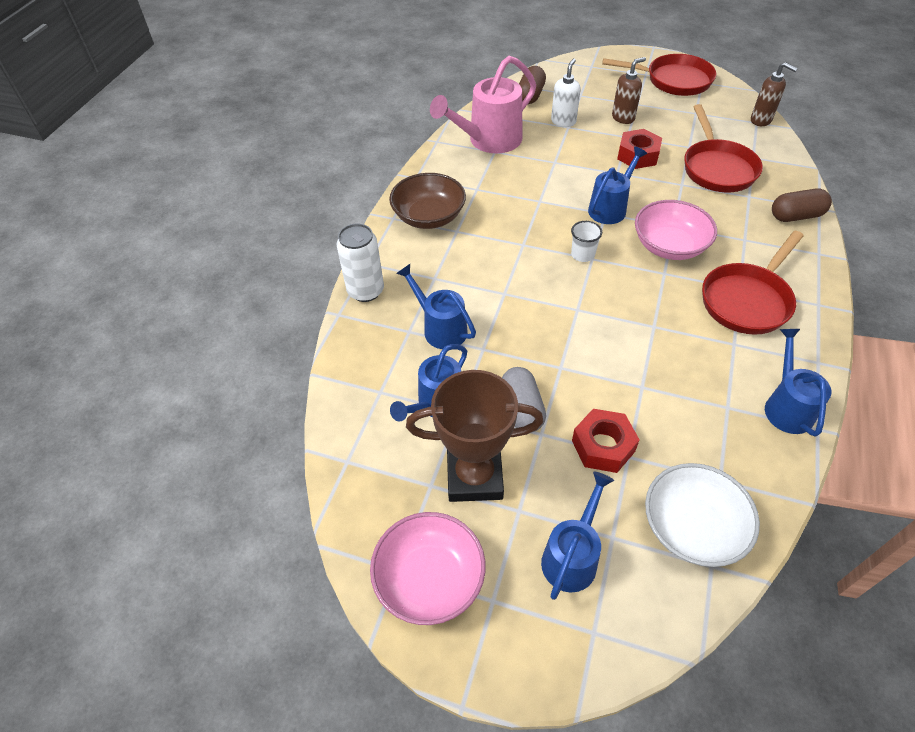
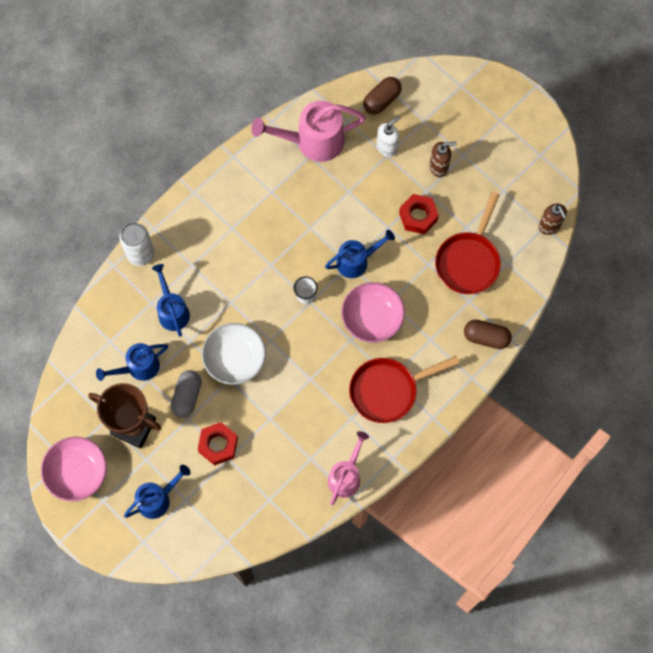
camera: 25 degrees right, 20 degrees up
(429, 216) = (220, 204): brown bowl -> none
(673, 80) = (517, 141): red pan -> none
(692, 527) = (232, 517): white bowl -> white bowl (235, 359)
(786, 406) = (346, 476): blue watering can -> pink watering can

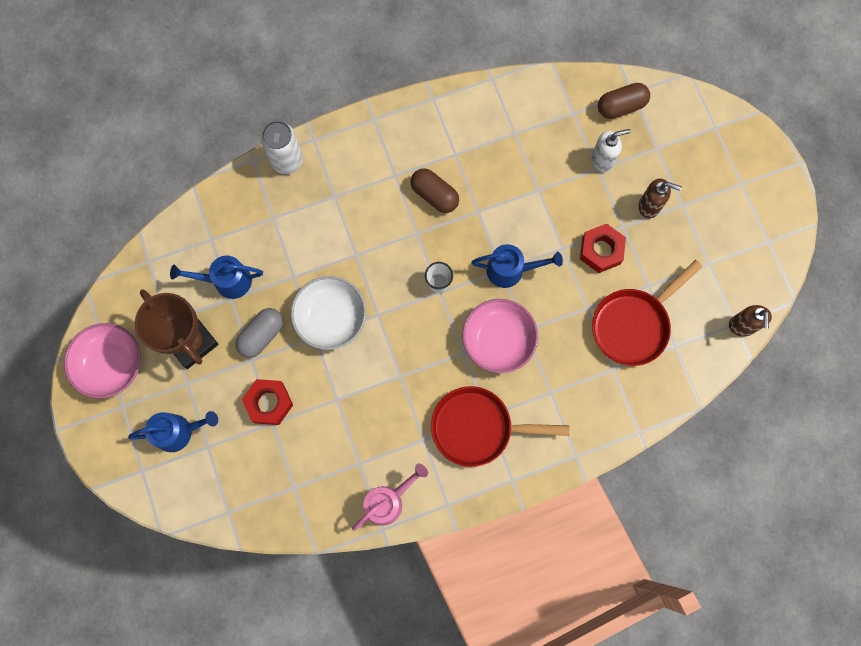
camera: 25 degrees right, 5 degrees up
(172, 310) = (291, 235): blue watering can -> none
(312, 141) = (524, 118): pink watering can -> none
(486, 337) = (613, 418): brown capsule -> brown capsule (434, 195)

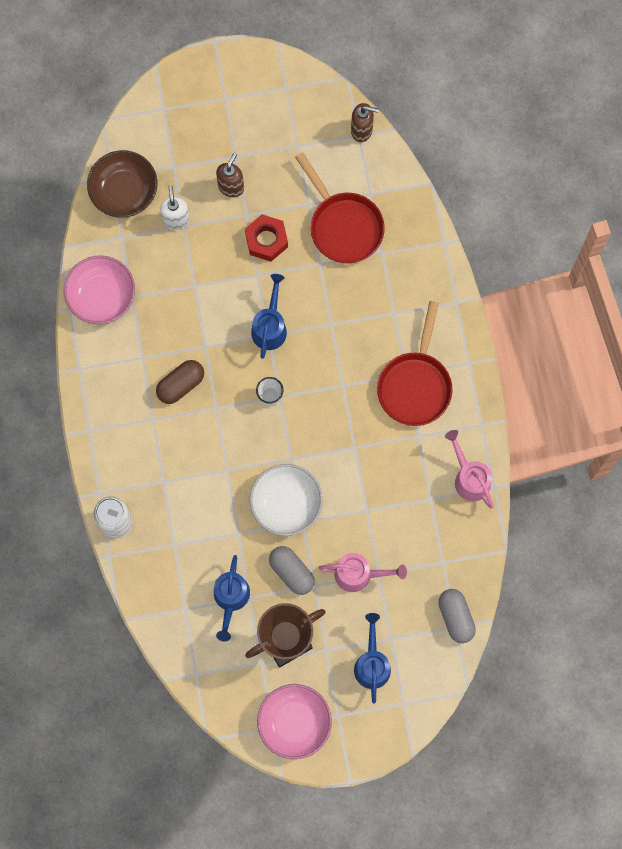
camera: 80 degrees left, 0 degrees up
(238, 511) = (456, 617): none -> grey capsule
(269, 403) = (359, 574): red nut -> pink watering can
(498, 340) = (336, 351): pink bowl -> pink bowl (101, 296)
(621, 106) = (124, 191): brown capsule -> brown bowl

